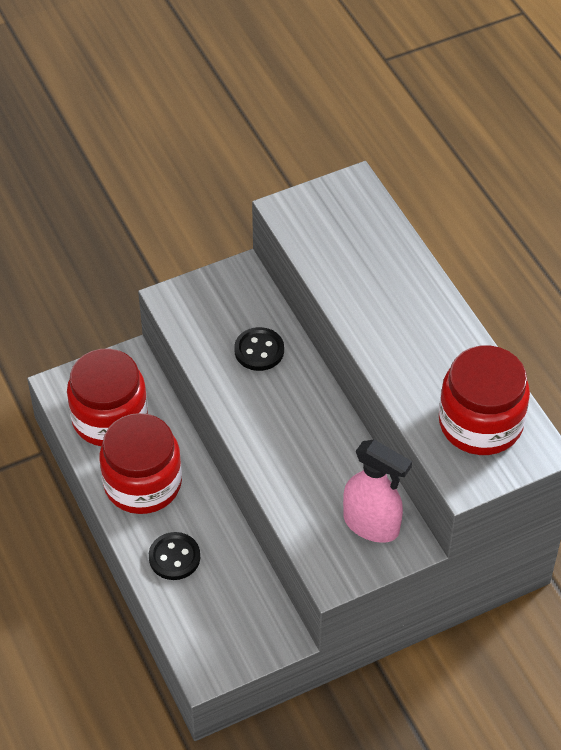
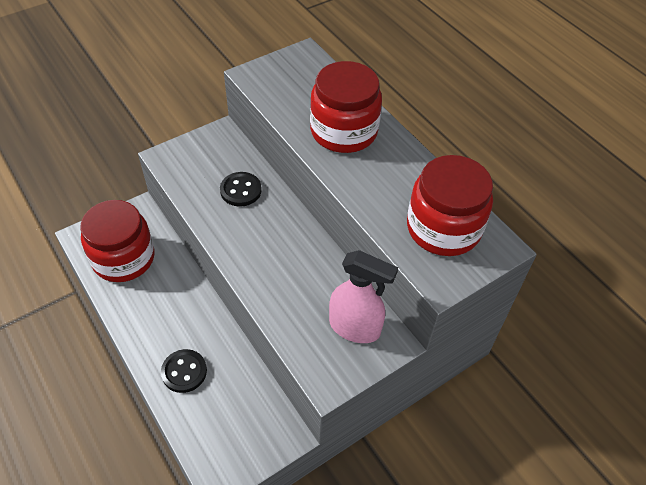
camera: 10 degrees left, 0 degrees up
(143, 483) = (153, 309): red jar -> red jar (344, 131)

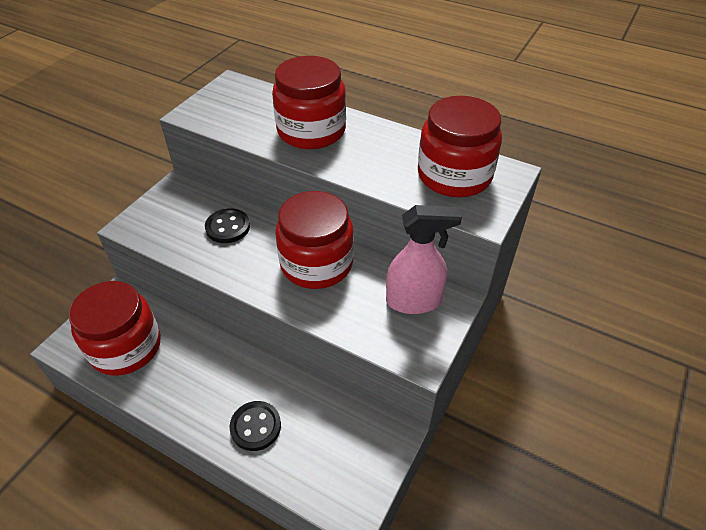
camera: 25 degrees left, 5 degrees down
(294, 256) = (316, 263): none -> red jar

